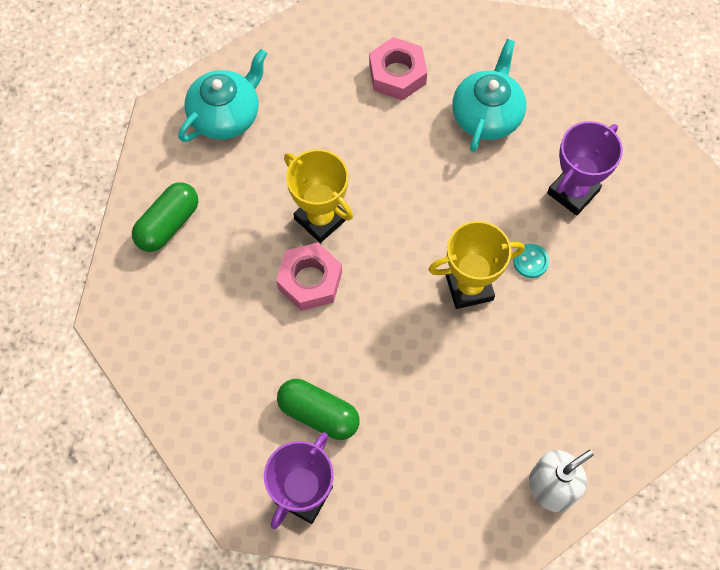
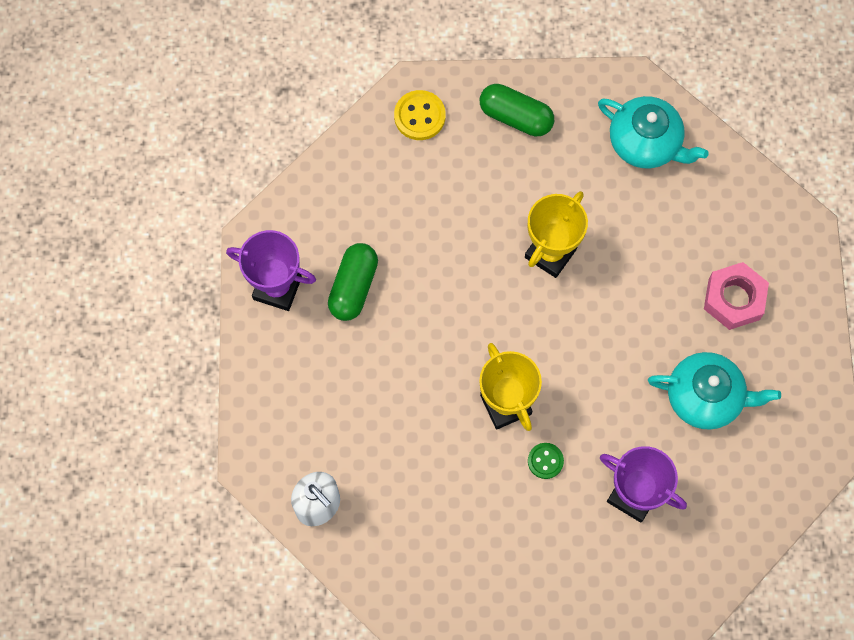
camera: 80 degrees right, 5 degrees up
(142, 316) = (419, 116): none -> yellow button
(310, 280) = (483, 255): pink nut -> none
(530, 261) = (545, 461): turquoise button -> green button

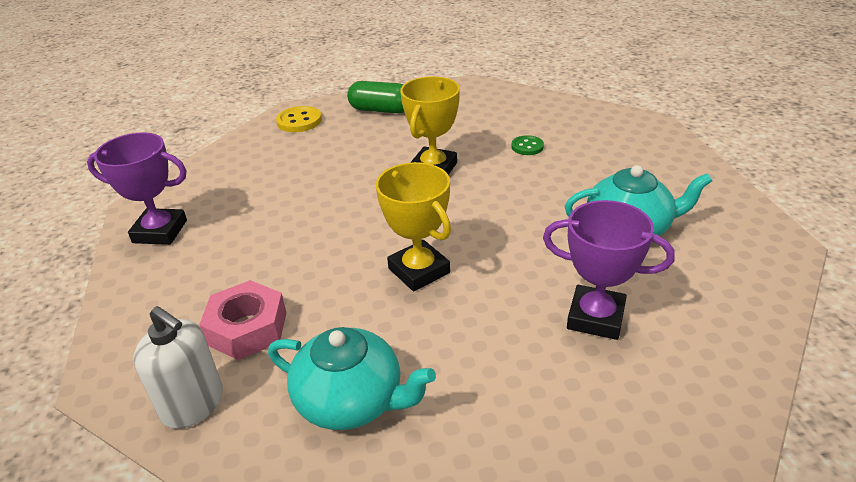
camera: 10 degrees left, 35 degrees down
(353, 287) = (241, 218): green capsule -> none
(545, 461) = (479, 307): green button -> green button (527, 147)
(645, 143) = (493, 106): turquoise teapot -> turquoise teapot (351, 400)
(734, 299) = (616, 166): pink nut -> pink nut (247, 328)

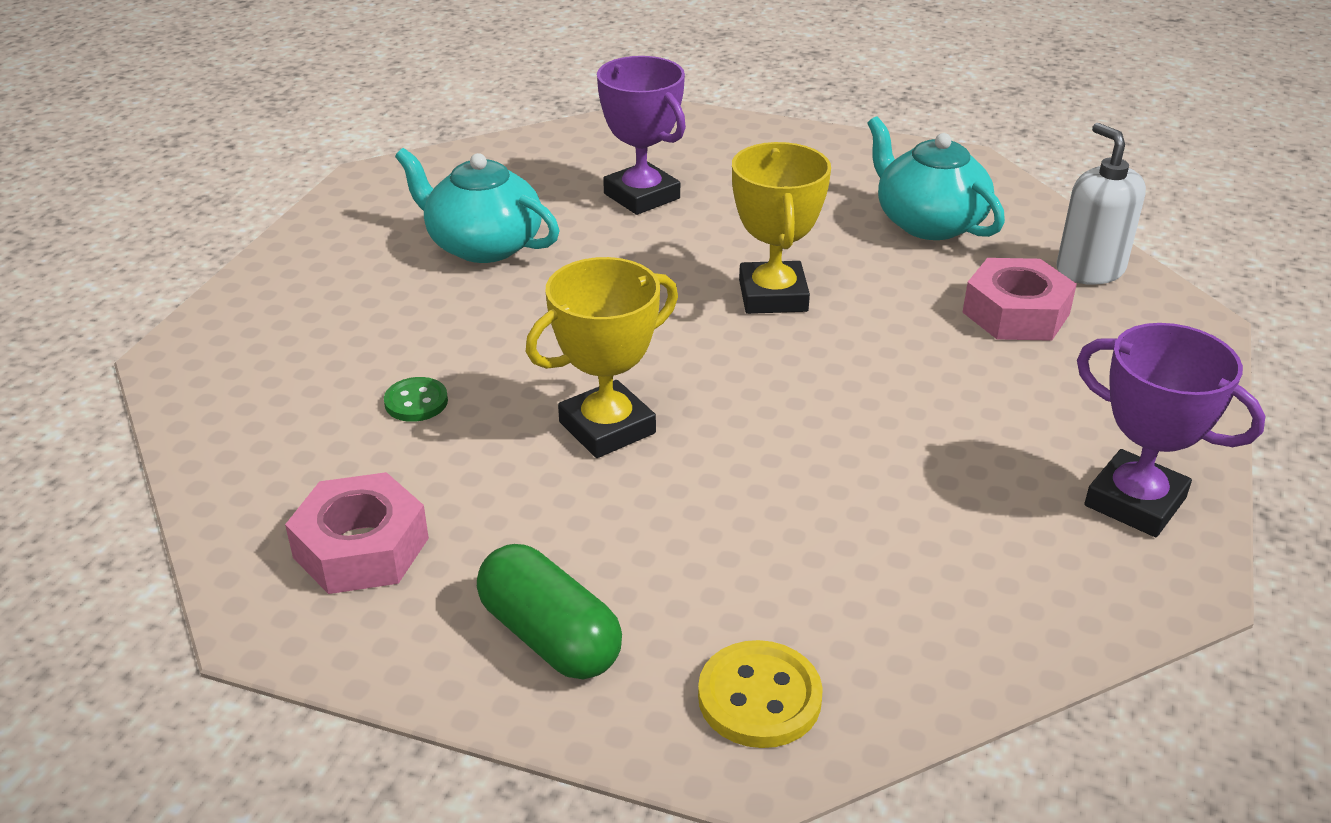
camera: 150 degrees left, 0 degrees up
(472, 105) = (361, 548): none -> pink nut

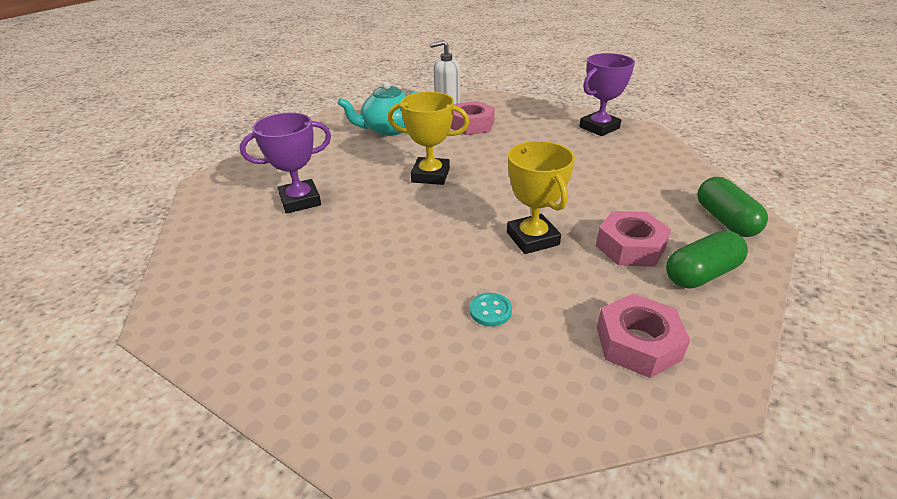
camera: 75 degrees left, 0 degrees up
(416, 402) = (490, 311): green button -> turquoise button
(483, 245) = (314, 268): turquoise teapot -> none
(614, 545) = (630, 247): none -> pink nut
(759, 697) = (725, 220): yellow button -> green capsule

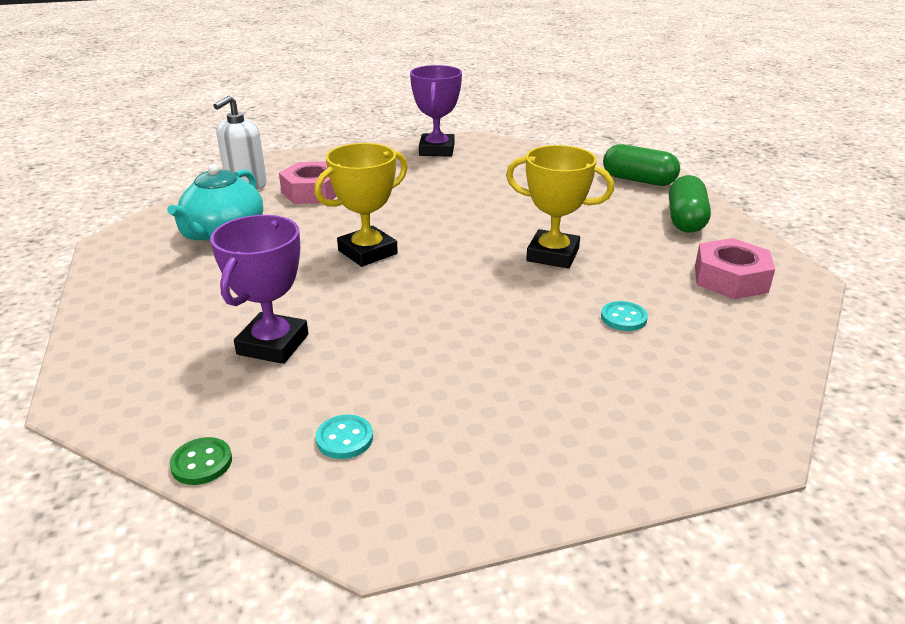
camera: 50 degrees left, 5 degrees down
(184, 238) = (201, 463): none -> green button
(237, 268) = (344, 438): none -> turquoise button
(630, 247) = (621, 225): pink nut -> none

